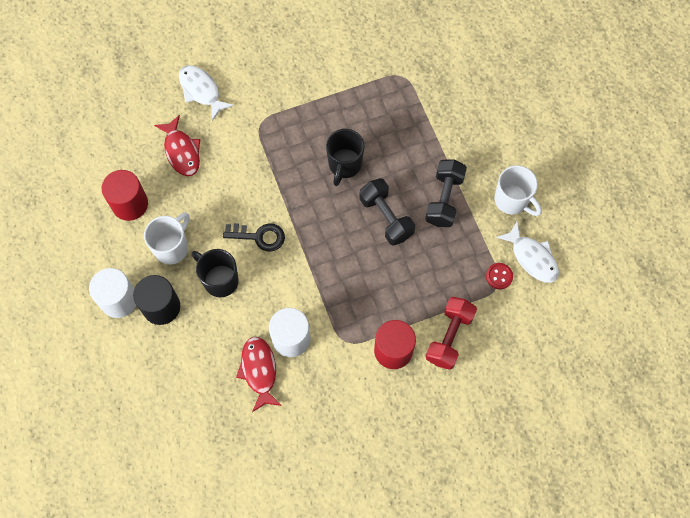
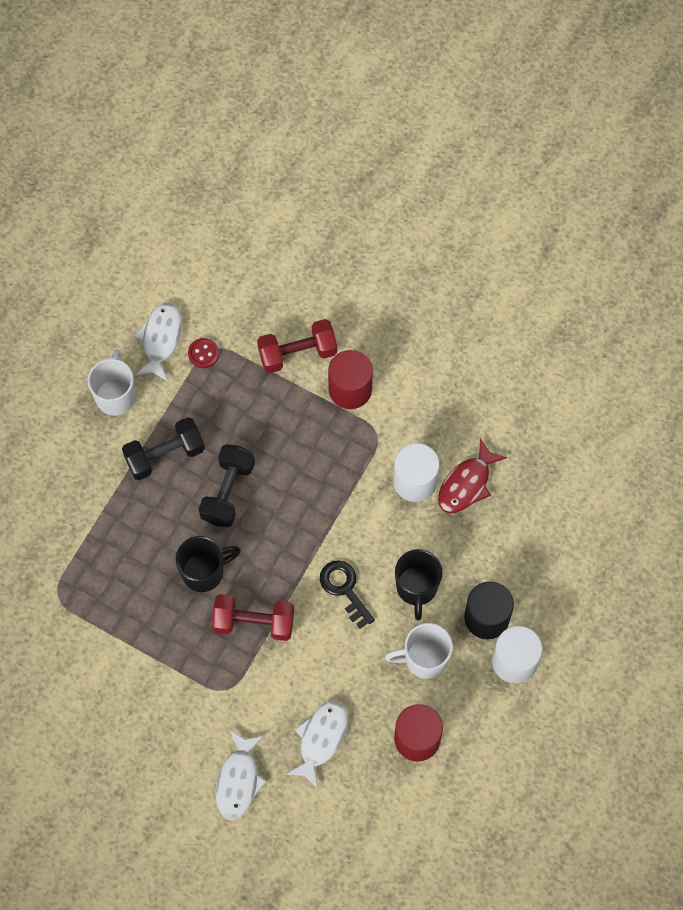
camera: 130 degrees left, 0 degrees up
(182, 151) = (321, 739): red fish -> white fish
(287, 168) = (254, 622): none -> red dumbbell

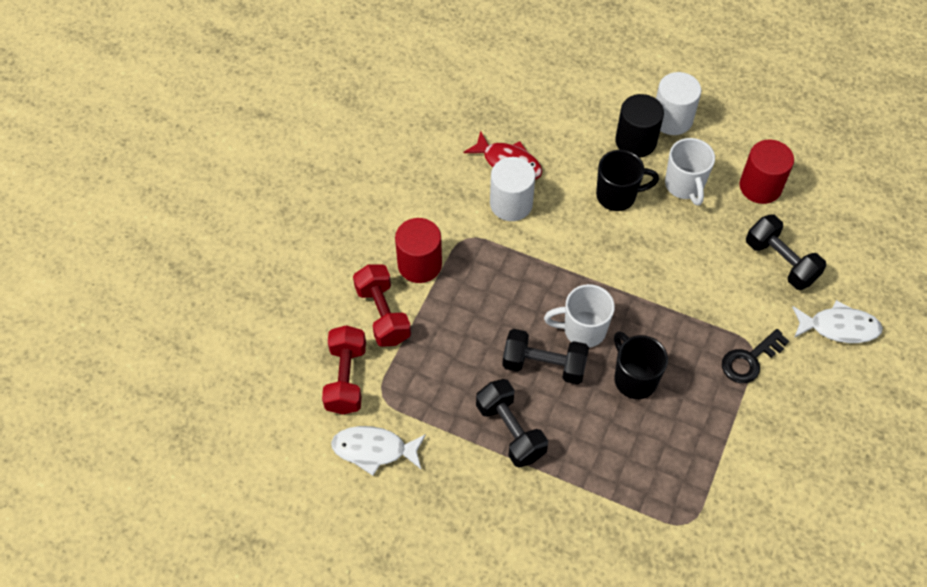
camera: 95 degrees left, 10 degrees down
(116, 395) = (445, 490): white mug -> white mug (583, 330)
(203, 353) = (388, 404): red button -> none
(254, 622) = (678, 328): red dumbbell -> red dumbbell (346, 378)
(321, 739) = (780, 262): white fish -> black dumbbell
(344, 589) = (629, 253): black key -> black key (749, 360)

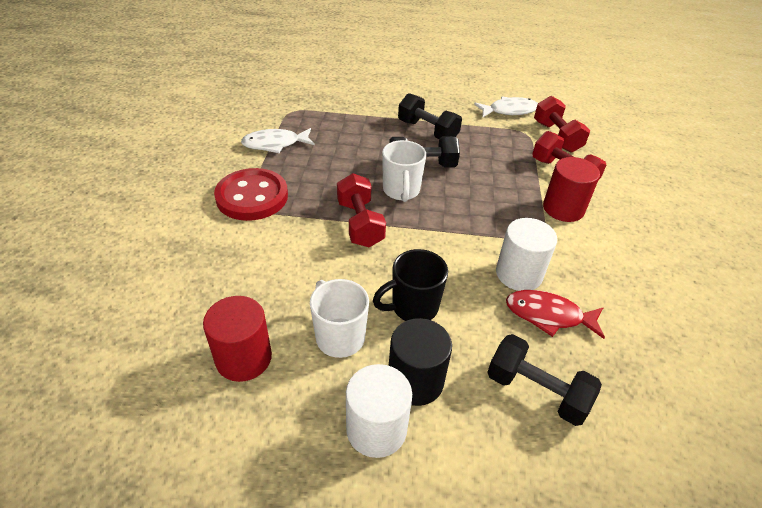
camera: 160 degrees right, 15 degrees down
(583, 330) = (401, 191): white mug -> white mug turned 105 degrees clockwise
(634, 379) = (348, 170): black mug -> none
(640, 295) = (360, 224): none -> red dumbbell
(749, 360) = (252, 197): black key -> red button
(780, 262) = (220, 279): black dumbbell -> black dumbbell (536, 391)
(839, 327) = (164, 234): white fish -> white fish (275, 144)

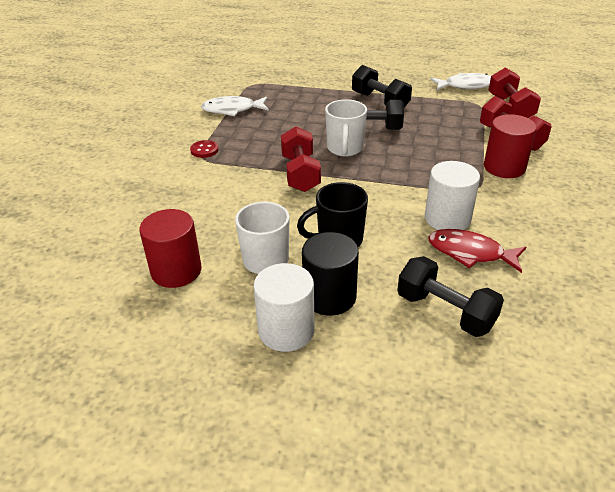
camera: 10 degrees right, 5 degrees down
(252, 197) = (204, 150): red button -> red button, size x0.42

